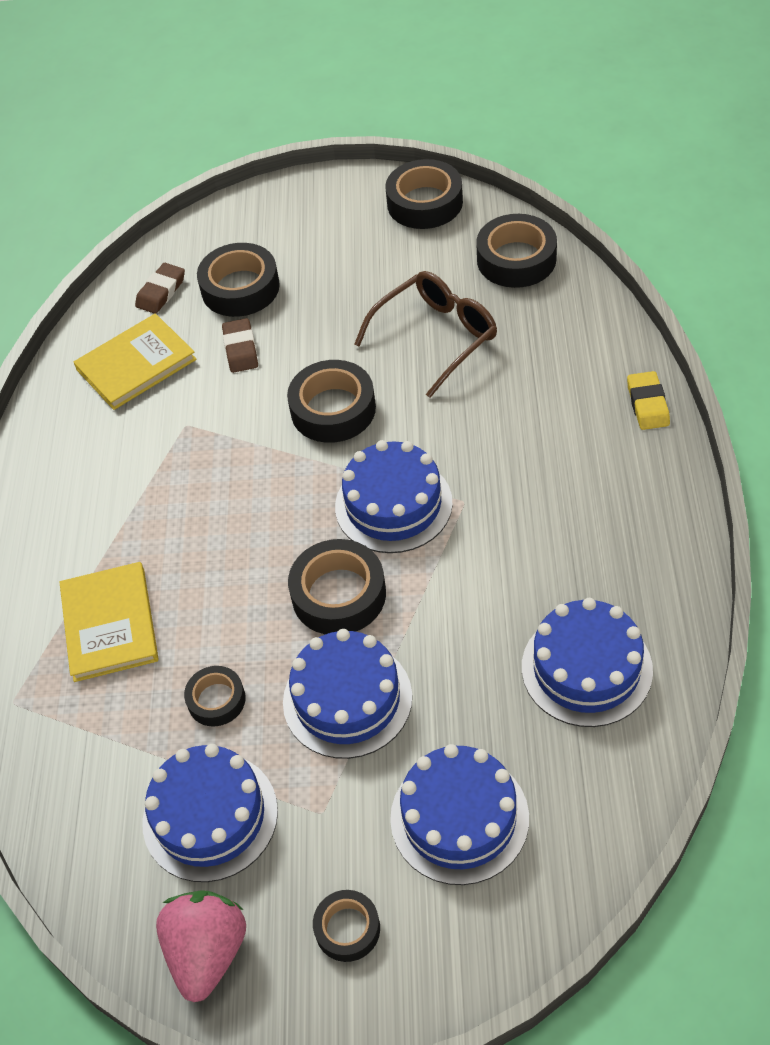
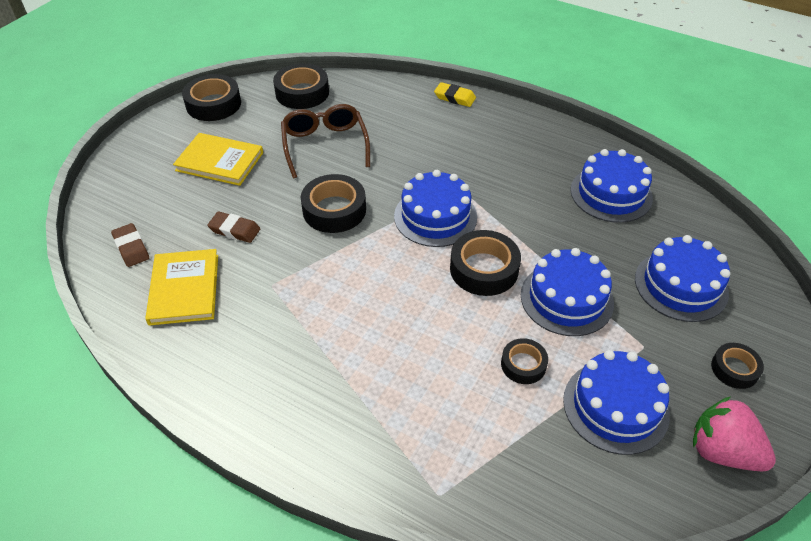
camera: 65 degrees left, 5 degrees down
(109, 624) = (412, 401): yellow book -> yellow book (219, 161)
(240, 288) = (180, 208): black tape -> none

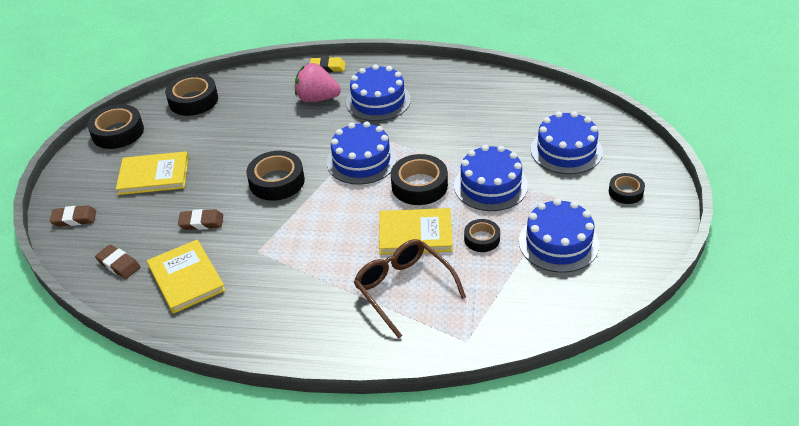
camera: 20 degrees left, 5 degrees down
(121, 182) = (74, 219): none -> brown eraser
(325, 145) = (239, 135): brown glasses -> brown glasses (403, 289)
(449, 328) = (415, 234): none -> yellow book
(611, 194) = (487, 103): blue cake -> blue cake (378, 101)
(722, 451) = (639, 245): pink strawberry -> pink strawberry (317, 98)

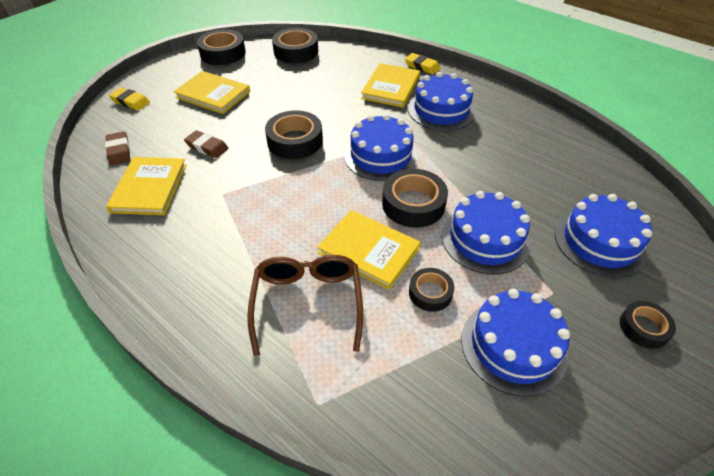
camera: 30 degrees right, 5 degrees up
(74, 219) = (130, 102): brown eraser -> yellow eraser
(317, 98) = (390, 87): pink strawberry -> yellow book

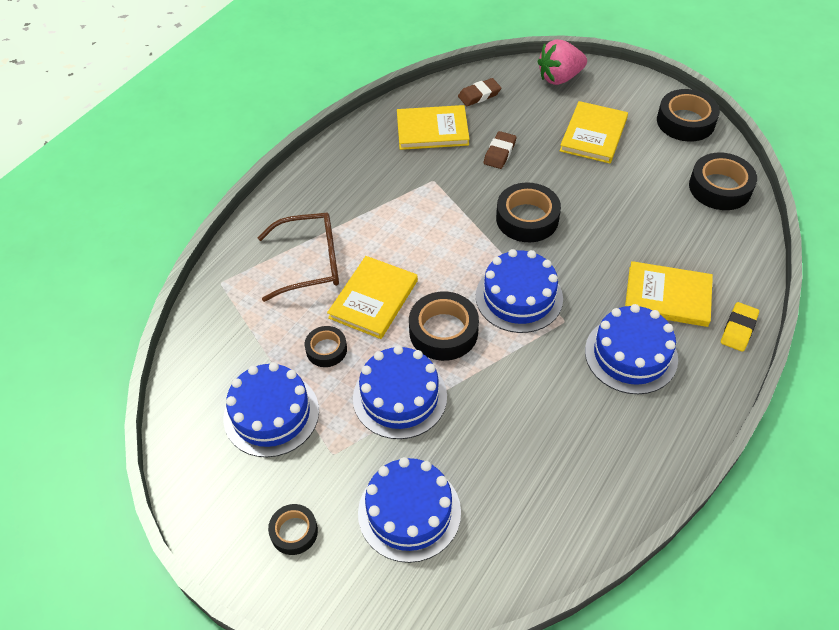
camera: 85 degrees right, 5 degrees up
(130, 102) = (559, 78): yellow eraser -> pink strawberry

